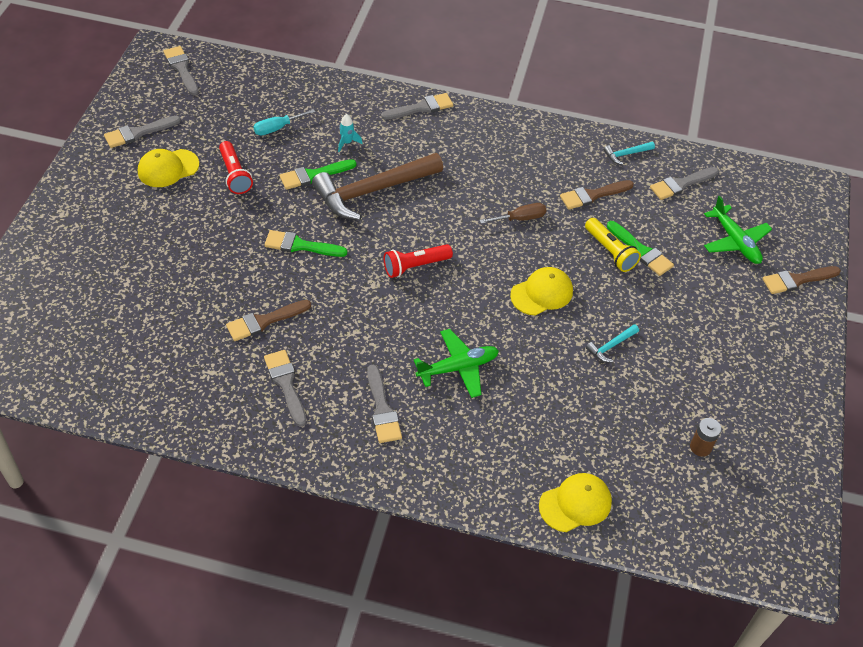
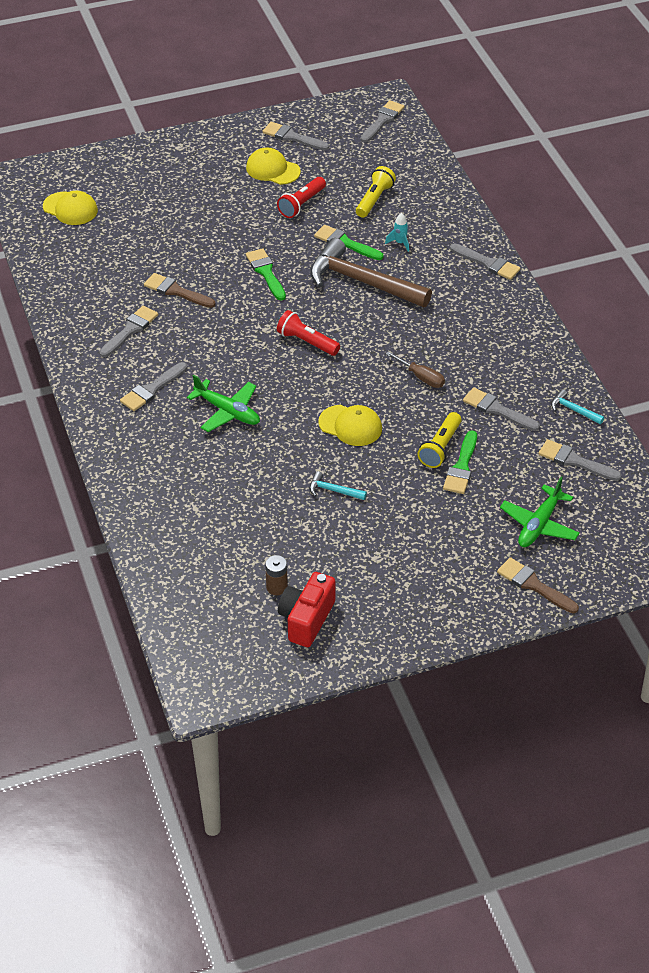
camera: 60 degrees right, 5 degrees down
(277, 128) = (374, 200): turquoise screwdriver -> yellow flashlight
(575, 504) = (156, 533): yellow cap -> yellow cap (70, 209)
(592, 195) = (497, 409): brown brush -> grey brush
(751, 446) = (306, 619): none -> red camera

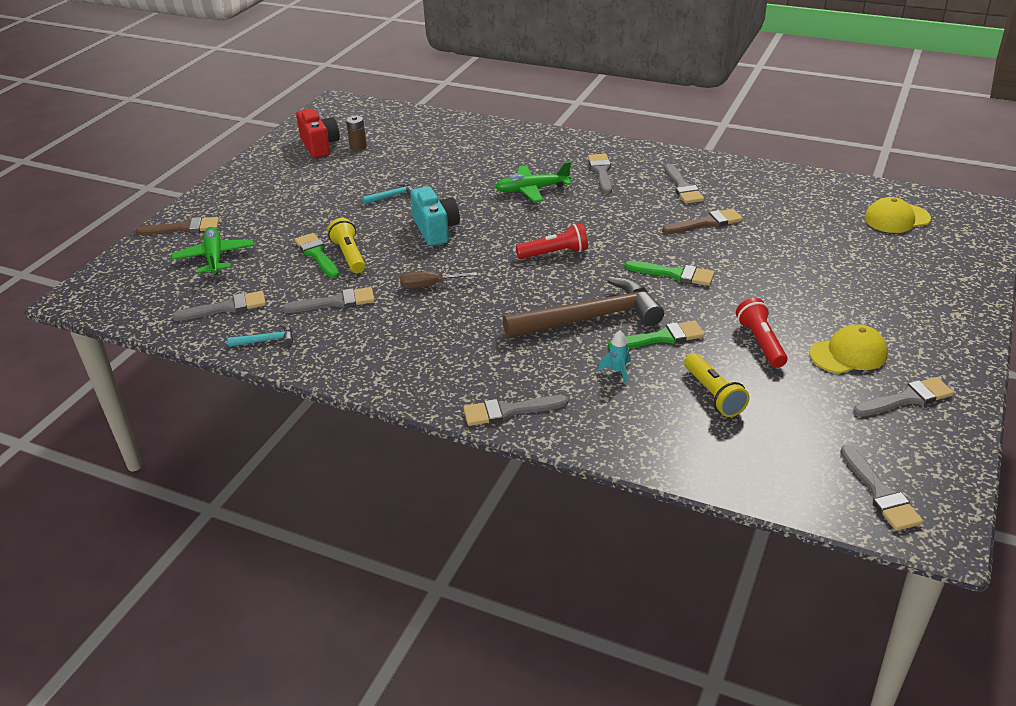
camera: 135 degrees right, 10 degrees down
(350, 425) = (435, 230): yellow cap -> turquoise camera

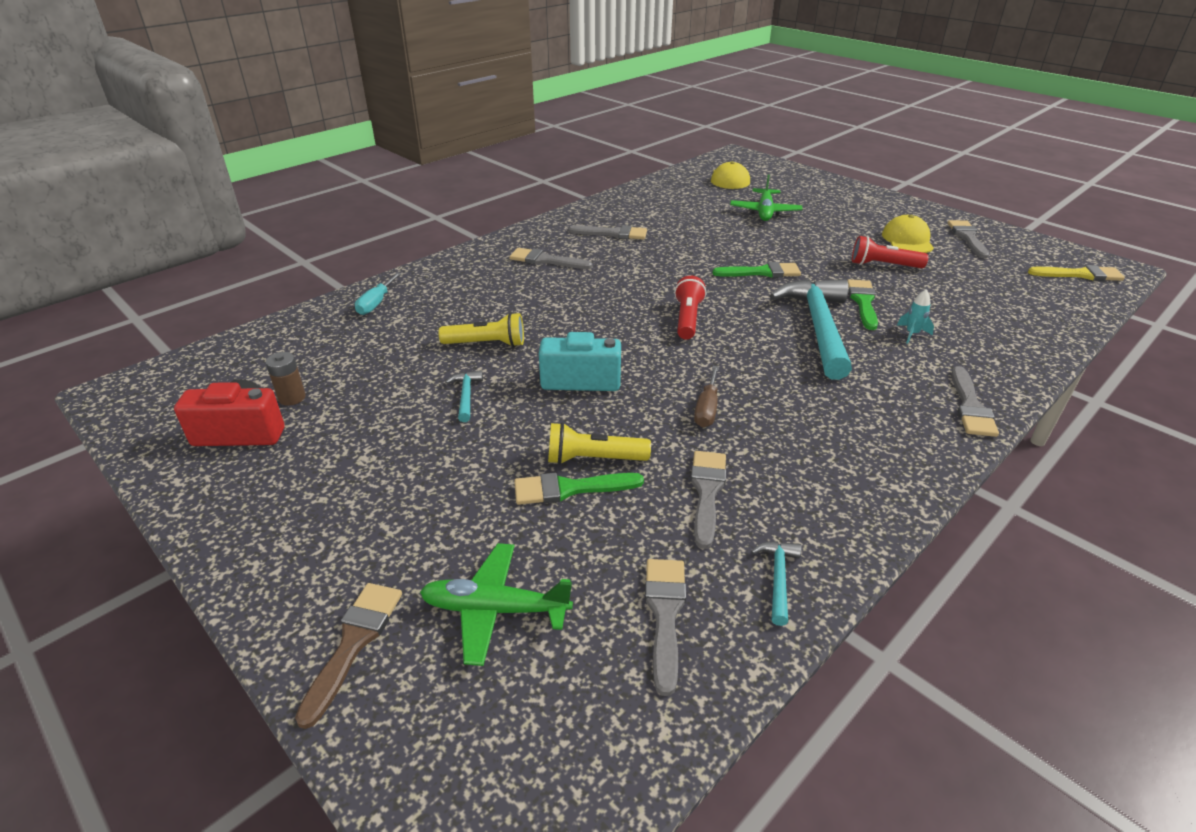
camera: 70 degrees left, 0 degrees up
(481, 133) = (376, 303): none -> turquoise screwdriver
(532, 190) = (545, 302): green plane -> green plane (764, 212)
(590, 318) = (818, 327): brown hammer -> turquoise hammer
(675, 274) = (762, 272): green brush -> green brush turned 45 degrees clockwise
(706, 223) = (684, 239): brown brush -> none
(713, 394) = (954, 301): yellow flashlight -> yellow flashlight (486, 344)
(880, 493) = (1080, 275): grey brush -> yellow brush

